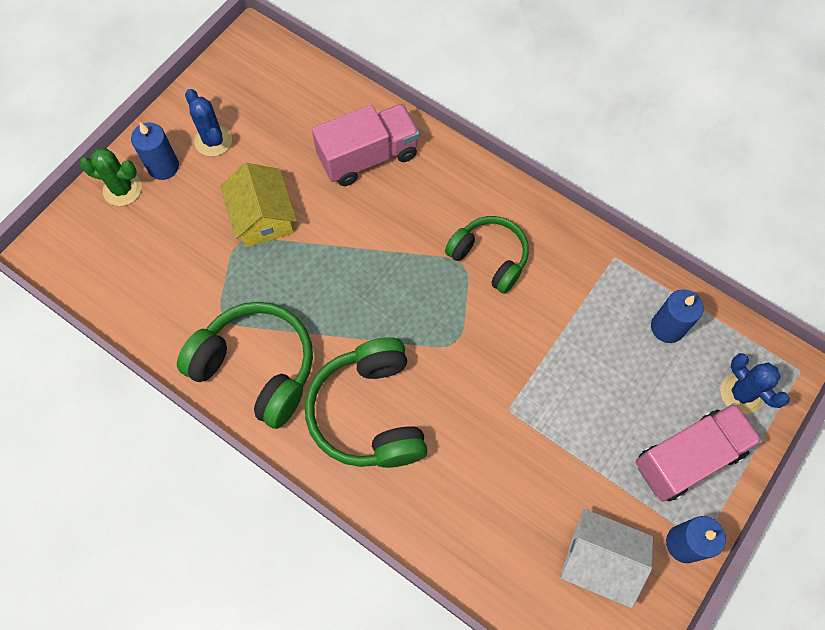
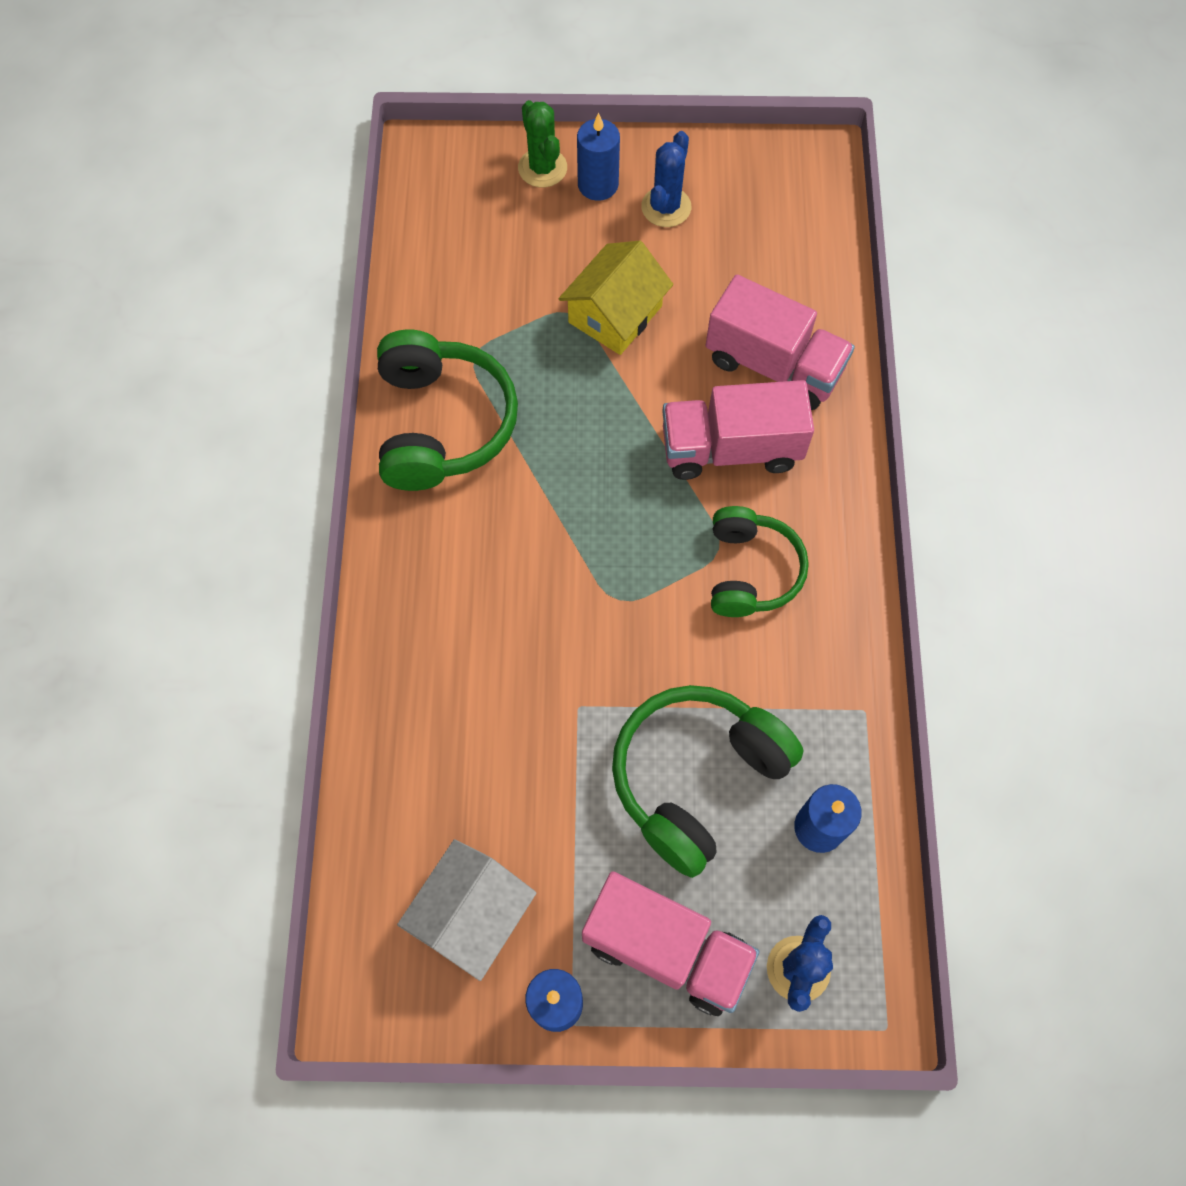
camera: 55 degrees right, 0 degrees up
(369, 413) = (471, 565): green headphones -> green headphones (696, 778)
(404, 215) = (730, 449): none -> pink truck
(599, 560) = (471, 914): white house -> white house turned 45 degrees clockwise

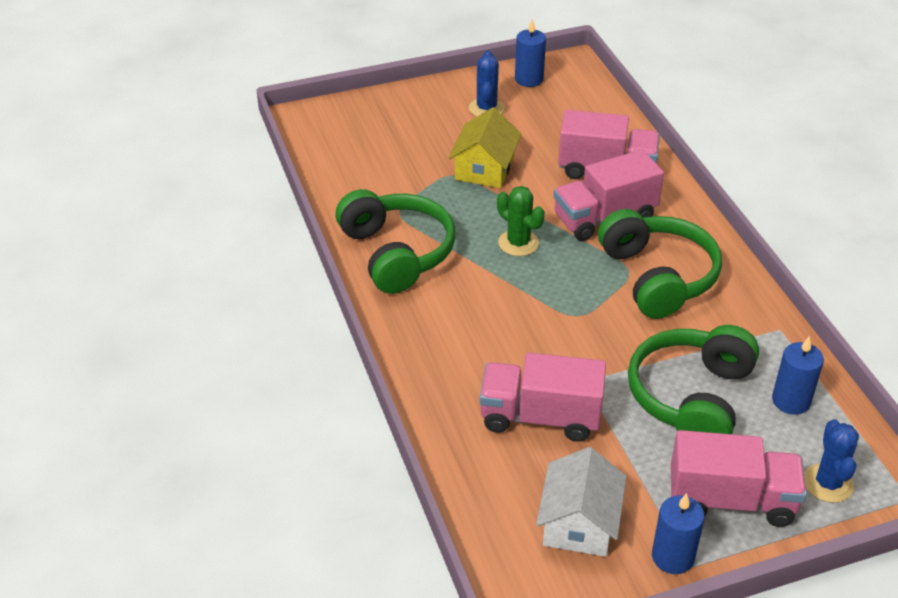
camera: 20 degrees left, 25 degrees down
(498, 743) = (540, 417): none -> pink truck
(542, 168) = (391, 107): green cactus -> green cactus (518, 243)
(598, 184) = (433, 107): blue candle -> blue candle (529, 79)
(750, 571) = (657, 277): green headphones -> green headphones, size x1.51

